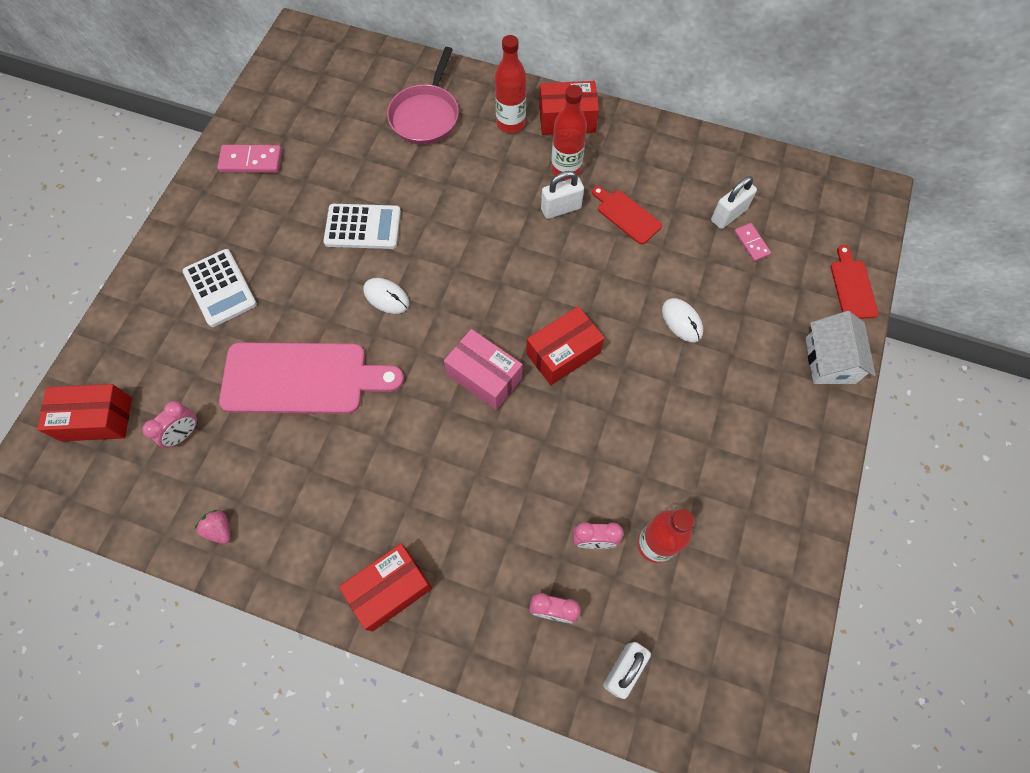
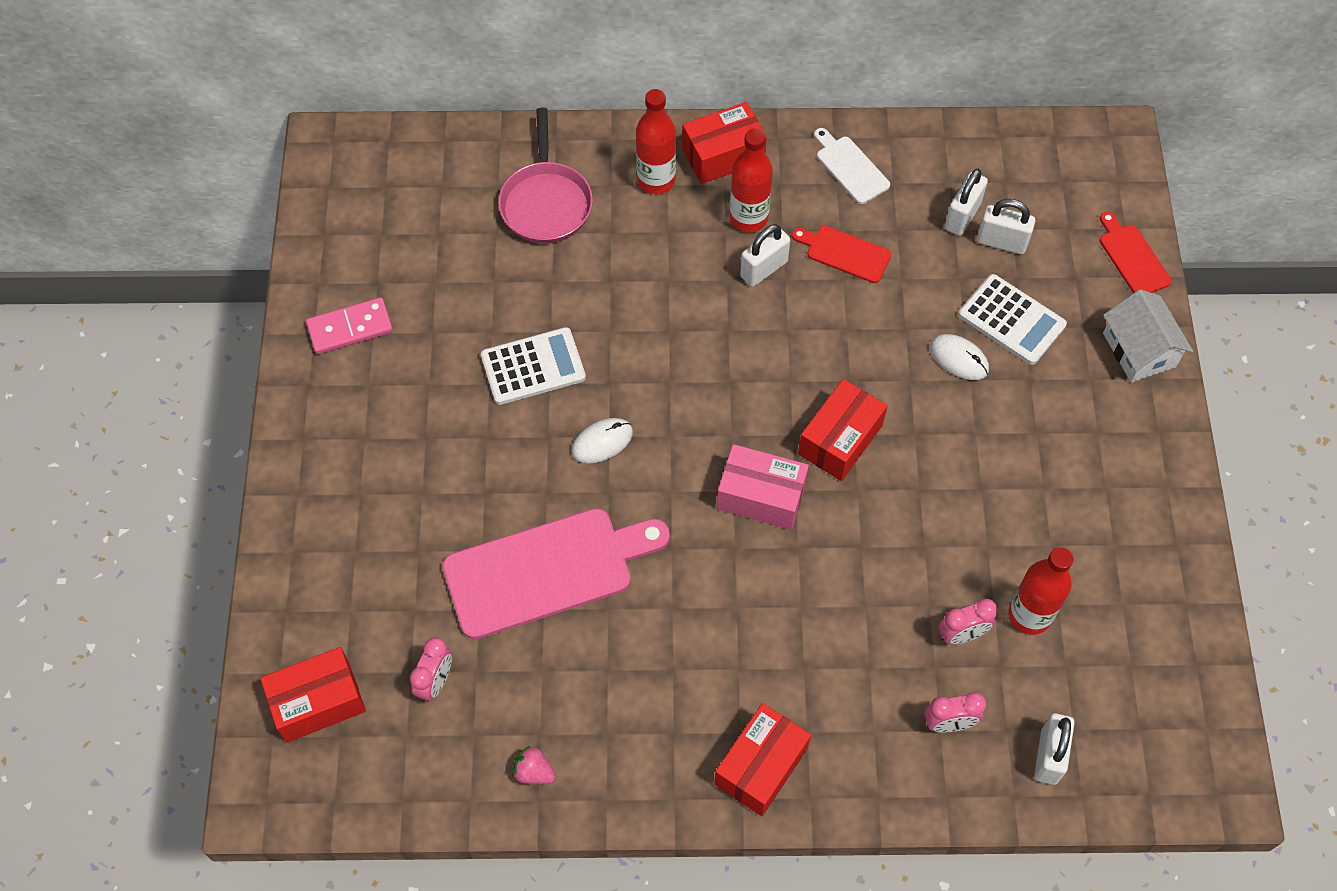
camera: 20 degrees left, 5 degrees down
(220, 288) = (391, 498): white calculator -> white calculator (1011, 320)
(386, 297) = (602, 442): white mouse -> white mouse turned 45 degrees counterclockwise
(657, 155) = (850, 167): none -> white cutting board
(751, 243) = (1001, 242): pink domino -> white padlock

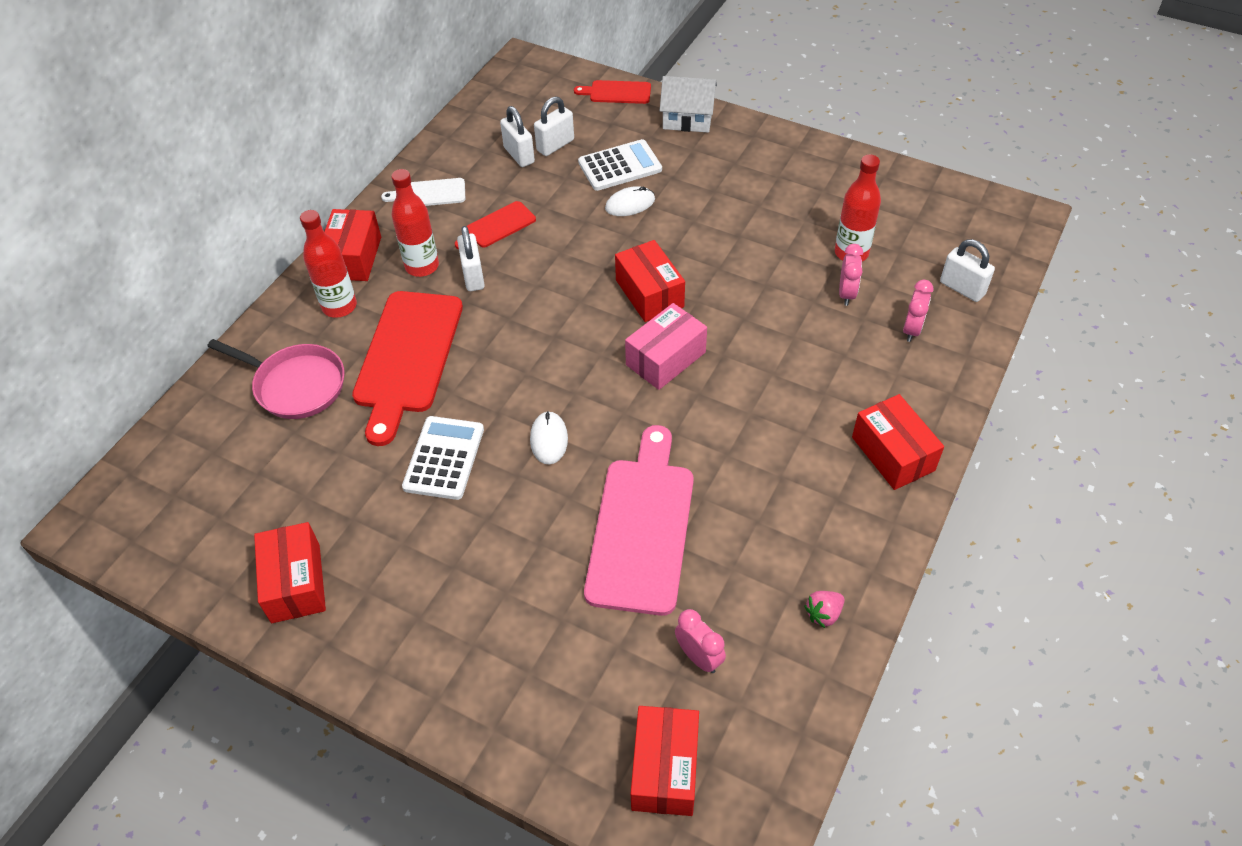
camera: 60 degrees left, 10 degrees down
(350, 328) = (295, 583): pink domino -> red box
(629, 271) = (407, 357): none -> red cutting board

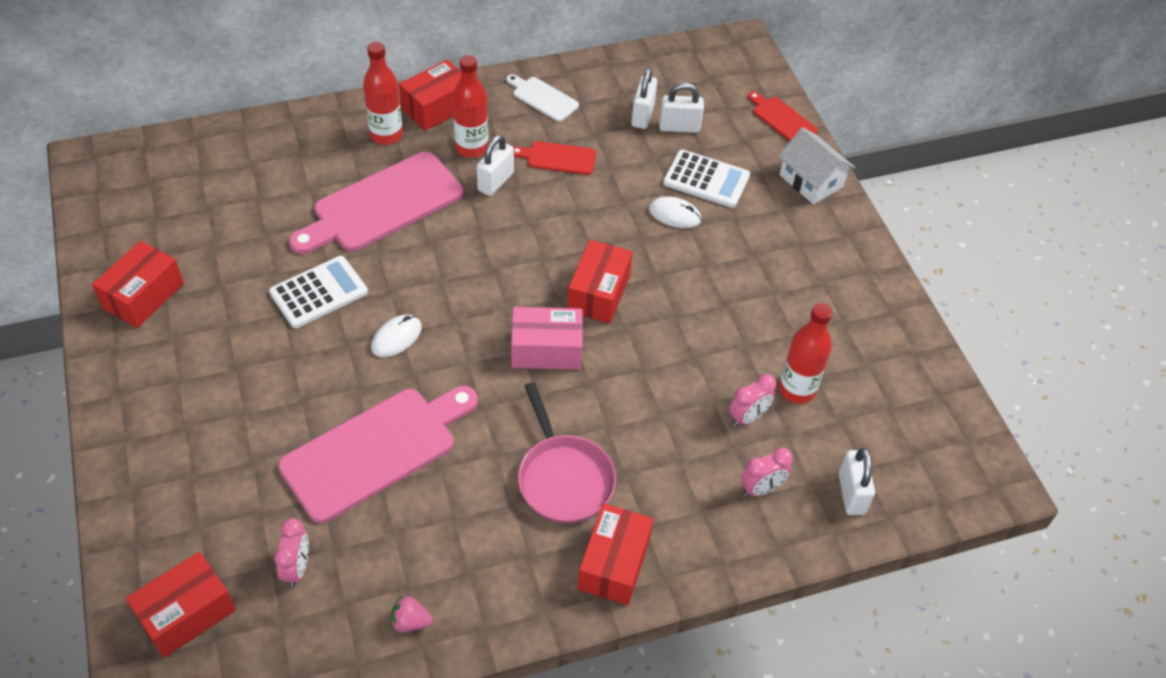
camera: 40 degrees right, 0 degrees up
(295, 385) = (296, 168): pink pan -> pink pan (563, 478)
(407, 357) = (383, 205): red cutting board -> pink cutting board

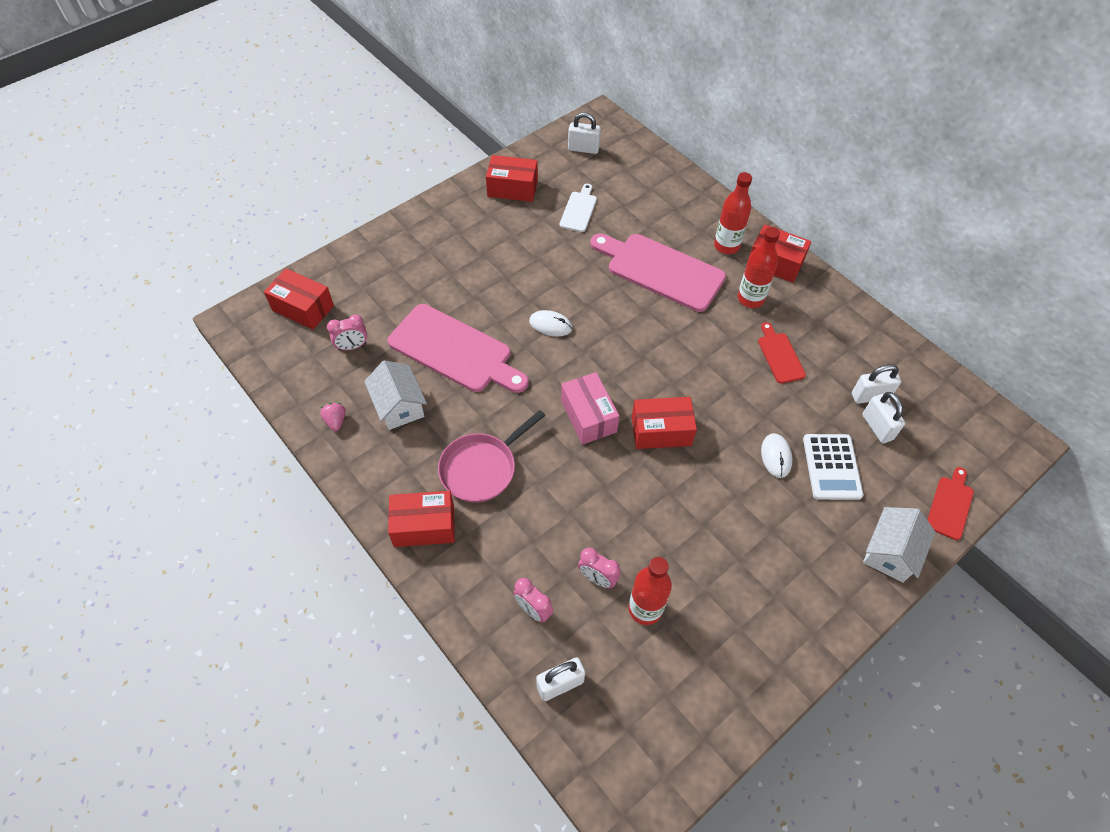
camera: 70 degrees right, 5 degrees up
(319, 292) = (564, 269): white calculator -> none
(427, 539) = (399, 406): none -> white house
(495, 182) = (727, 326): white padlock -> white padlock (583, 149)
(543, 98) = (836, 322): white cutting board -> white cutting board (579, 210)

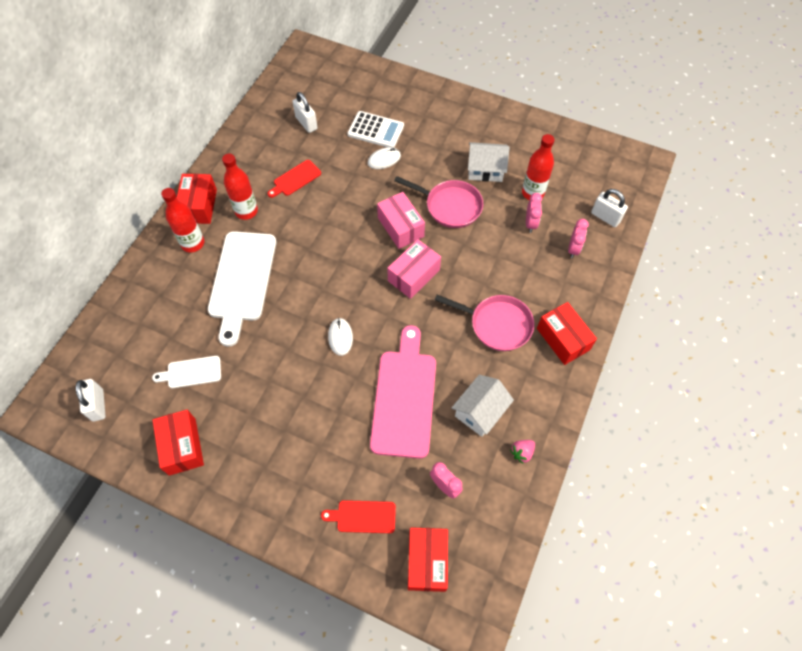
camera: 115 degrees left, 5 degrees up
(661, 270) = (242, 280): pink cutting board -> white cutting board
(661, 431) = (400, 227): red box -> pink box
(669, 497) = (450, 206): none -> pink pan
(831, 467) = (375, 130): white calculator -> white calculator turned 45 degrees clockwise
(877, 427) = (331, 115): white padlock -> none
(890, 552) = (420, 92): white house -> white house (485, 170)
(950, 505) = (370, 72): red cutting board -> red cutting board (363, 516)

